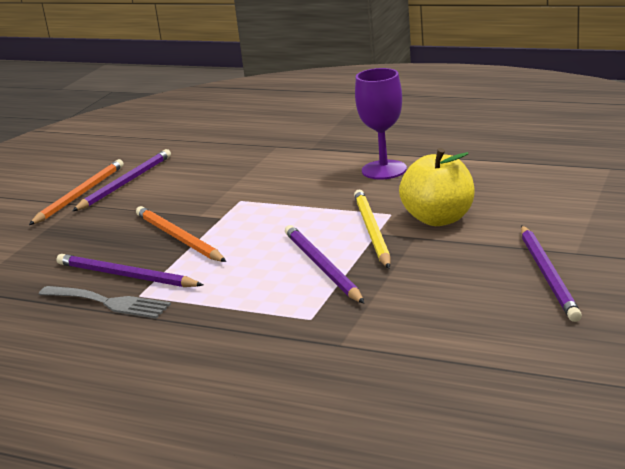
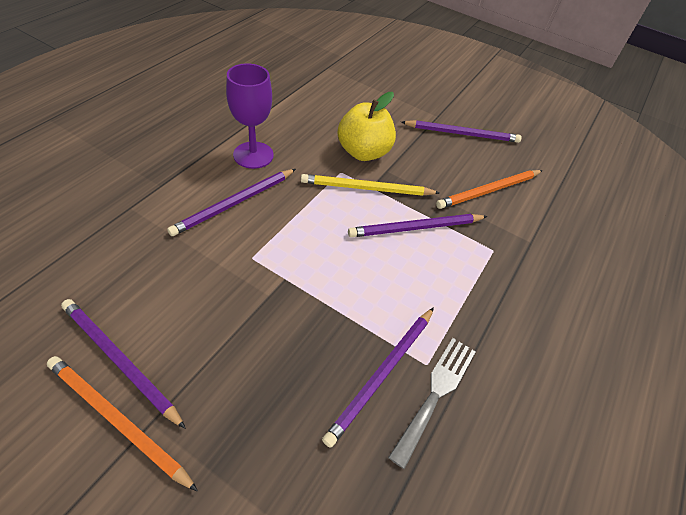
camera: 90 degrees left, 25 degrees up
(178, 238) = (314, 319): orange pencil -> orange pencil (488, 191)
(305, 178) = (234, 203): none -> purple pencil

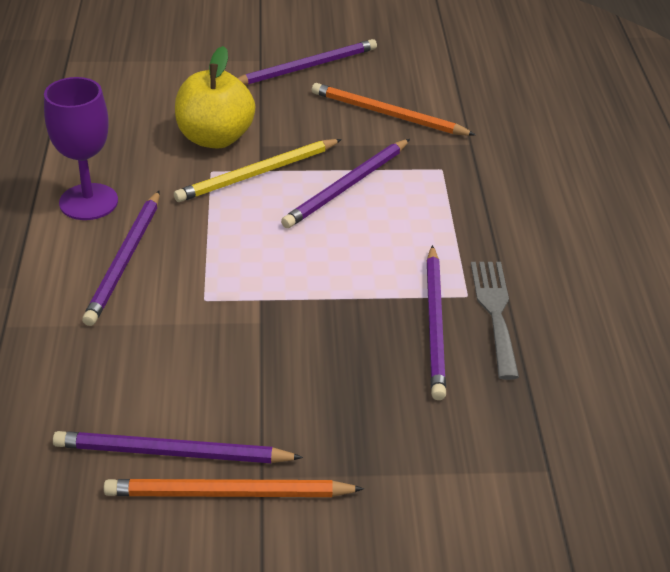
camera: 30 degrees left, 10 degrees down
(488, 191) = (387, 114): orange pencil -> orange pencil turned 90 degrees clockwise

